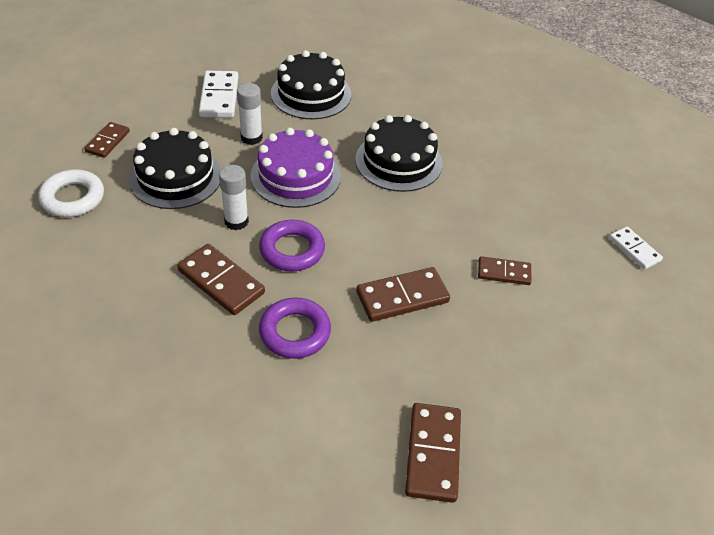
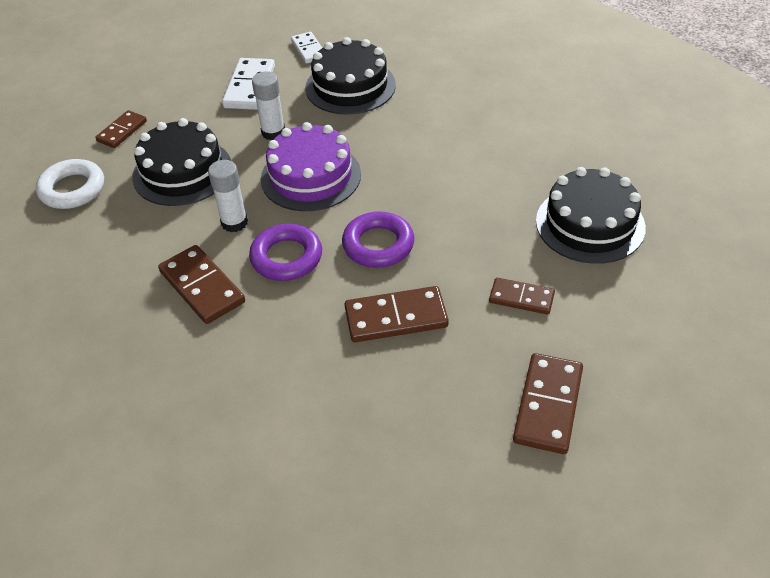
camera: 15 degrees right, 0 degrees up
(295, 332) = (267, 347): purple ring -> purple ring (378, 245)
(398, 161) = (430, 165): black cake -> black cake (590, 224)
(432, 454) = (386, 495): brown domino -> brown domino (547, 405)
(634, 249) = (689, 281): white domino -> white domino (308, 49)

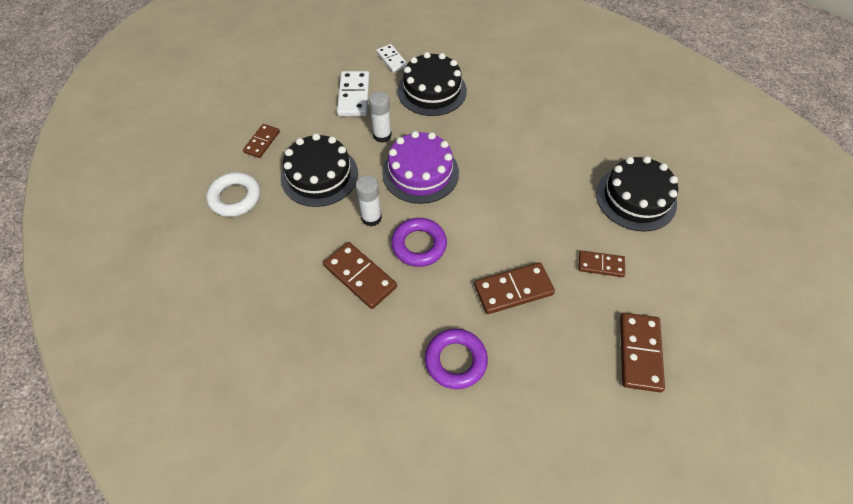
camera: 10 degrees left, 10 degrees up
(378, 245) = (485, 228): purple ring -> purple ring (455, 361)

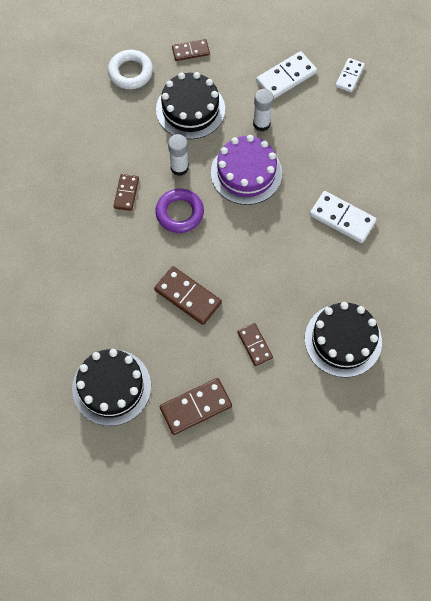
camera: 55 degrees right, 10 degrees up
(360, 277) = (126, 193): brown domino -> brown domino, size x0.63
(432, 91) = (339, 127): black cake -> black cake (111, 387)
(455, 361) = (105, 291): purple ring -> none
(518, 135) = (342, 218): none -> white domino

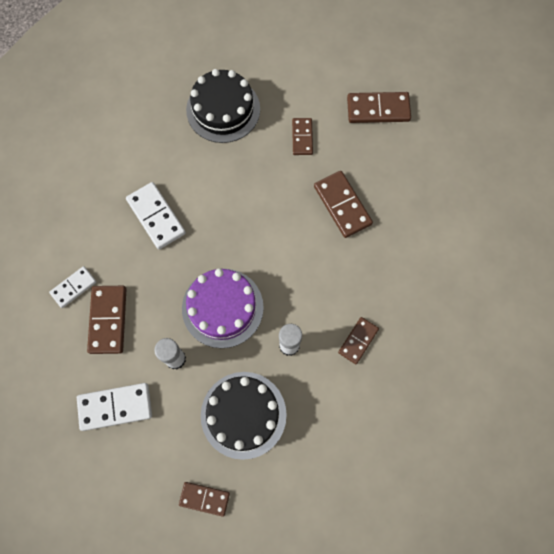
camera: 155 degrees left, 5 degrees up
(111, 387) = (445, 155): black cake -> none
(130, 72) = (289, 501): white ring -> none
(179, 213) = (312, 293): purple ring -> none
(329, 128) = (108, 320): none -> brown domino
(349, 76) = (46, 374): white domino -> white domino (73, 287)

